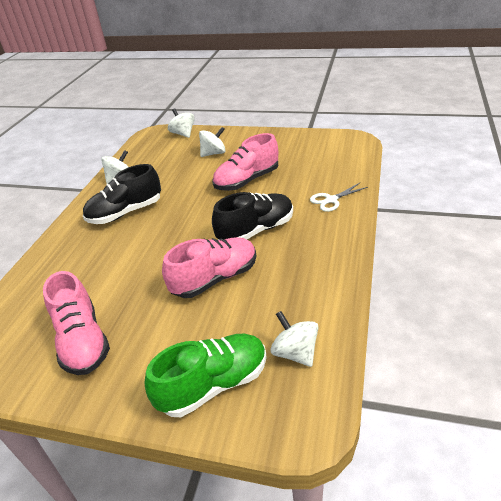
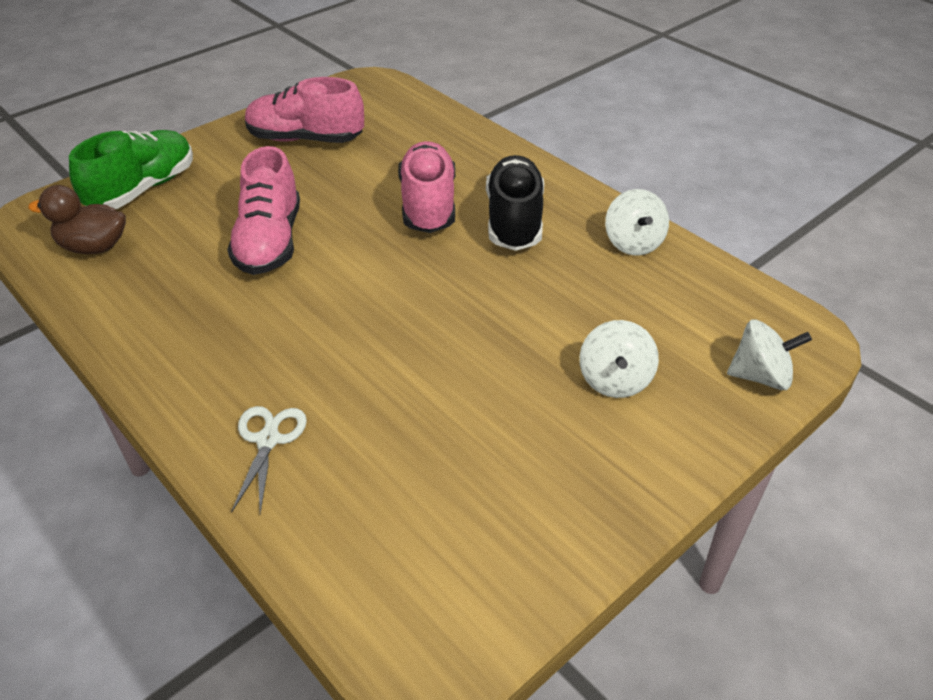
camera: 120 degrees right, 5 degrees up
(214, 384) = (143, 189): green shoe -> green shoe turned 150 degrees counterclockwise
(247, 181) = (457, 373): pink shoe -> pink shoe (428, 205)
(256, 230) = (310, 316): black shoe -> none
(295, 352) = (94, 247): white spinning top -> brown duck

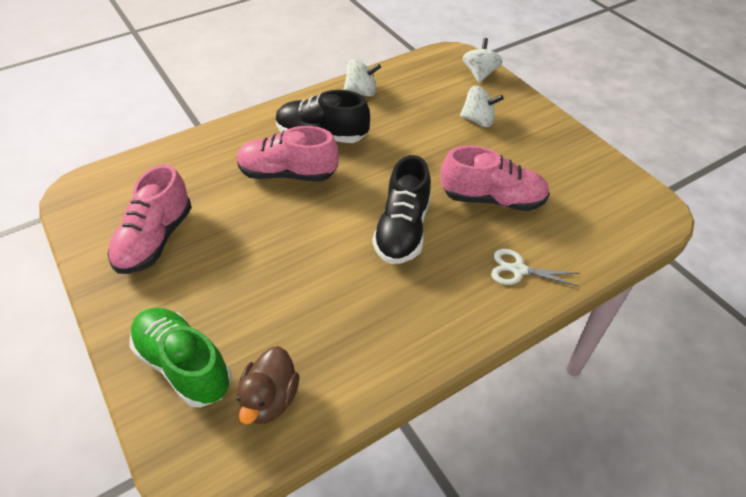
camera: 80 degrees left, 5 degrees up
(270, 242) = (304, 267): pink shoe -> pink shoe (492, 199)
(337, 315) = (403, 230): none -> black shoe

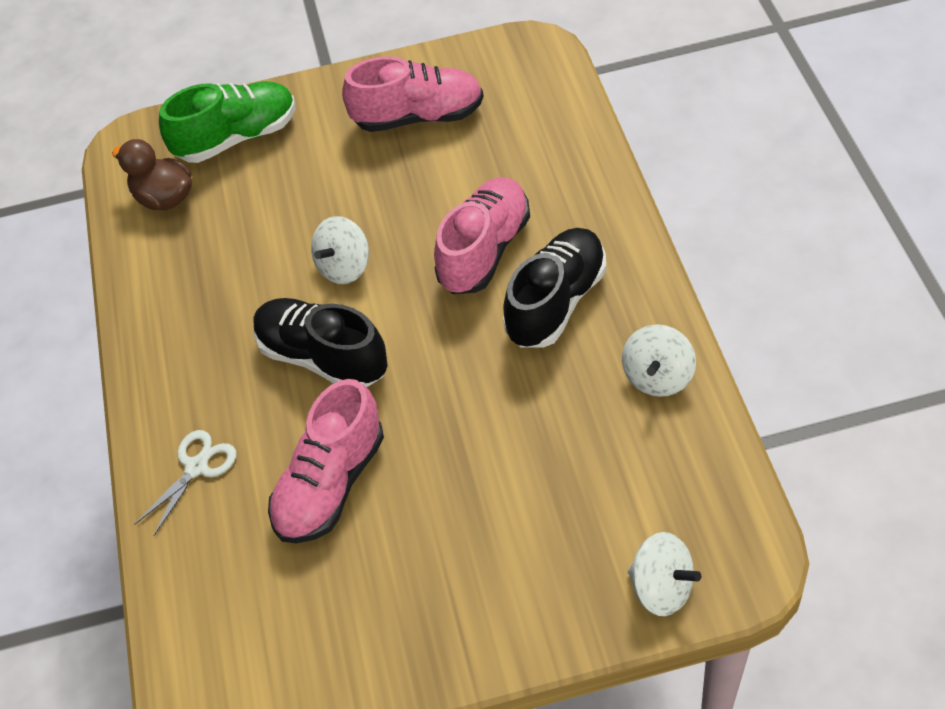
camera: 115 degrees right, 5 degrees up
(155, 240) = (418, 116): pink shoe -> pink shoe turned 135 degrees clockwise
(478, 120) = (519, 532): white spinning top -> white spinning top (344, 267)

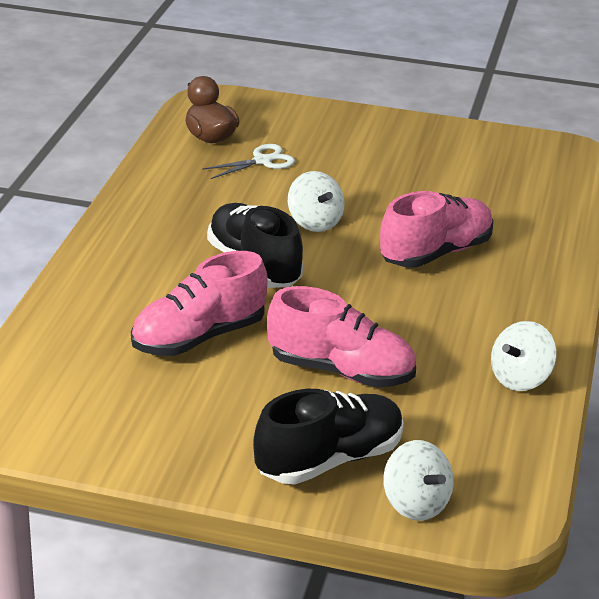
camera: 20 degrees right, 20 degrees down
(197, 467) = (106, 289): white scissors -> white scissors (262, 161)
(237, 137) = (293, 124): green shoe -> none
(344, 267) = (315, 222): white spinning top -> white spinning top turned 90 degrees counterclockwise
(418, 116) = (447, 160): pink shoe -> pink shoe (341, 371)
(556, 302) = (470, 303): black shoe -> black shoe (330, 459)

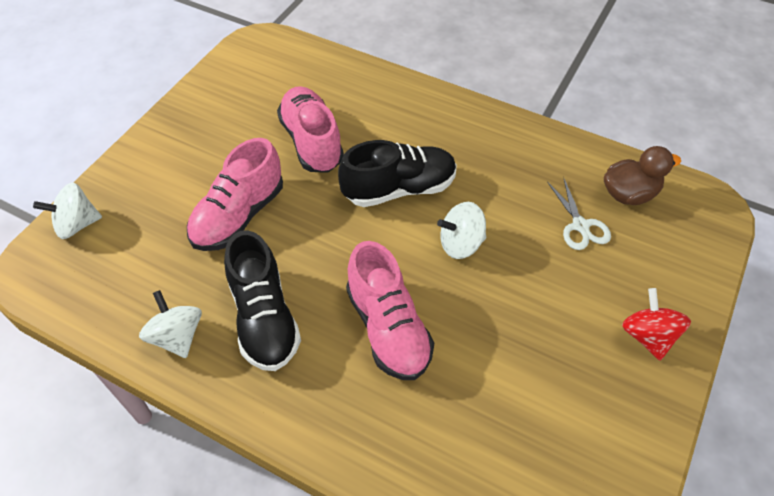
camera: 105 degrees right, 20 degrees up
(330, 459) = (145, 188): black shoe -> black shoe (264, 319)
(372, 130) = (648, 336): none -> red spinning top

